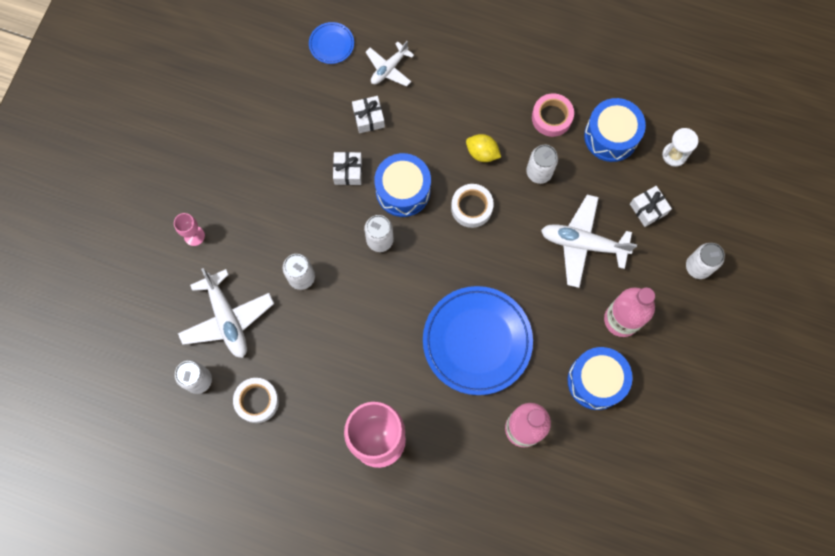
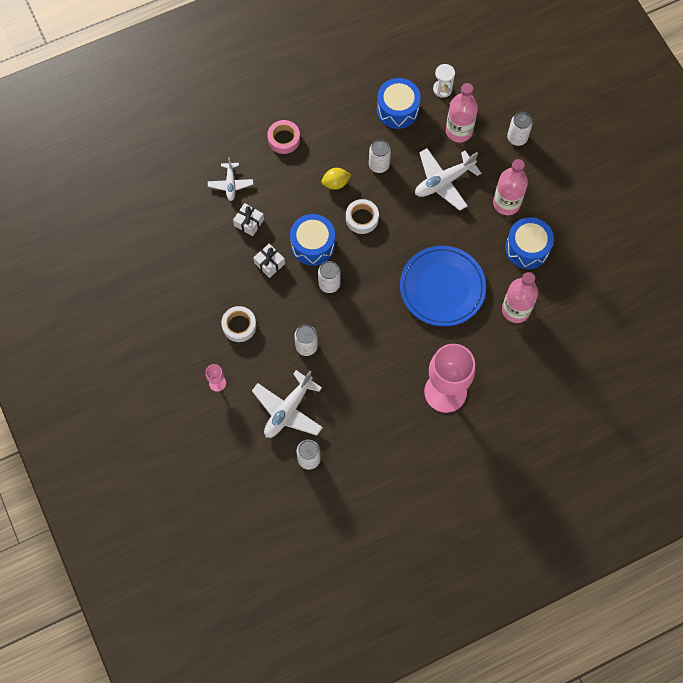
camera: 45 degrees left, 5 degrees down
(227, 318) = (288, 410): white plane -> white plane turned 105 degrees clockwise
(257, 401) = (355, 437): white tape -> white tape (239, 326)
(331, 44) = (181, 200): blue plate -> none
(551, 117) = (354, 128): pink tape -> pink tape (284, 139)
(648, 209) = (459, 131): white gift -> pink bottle

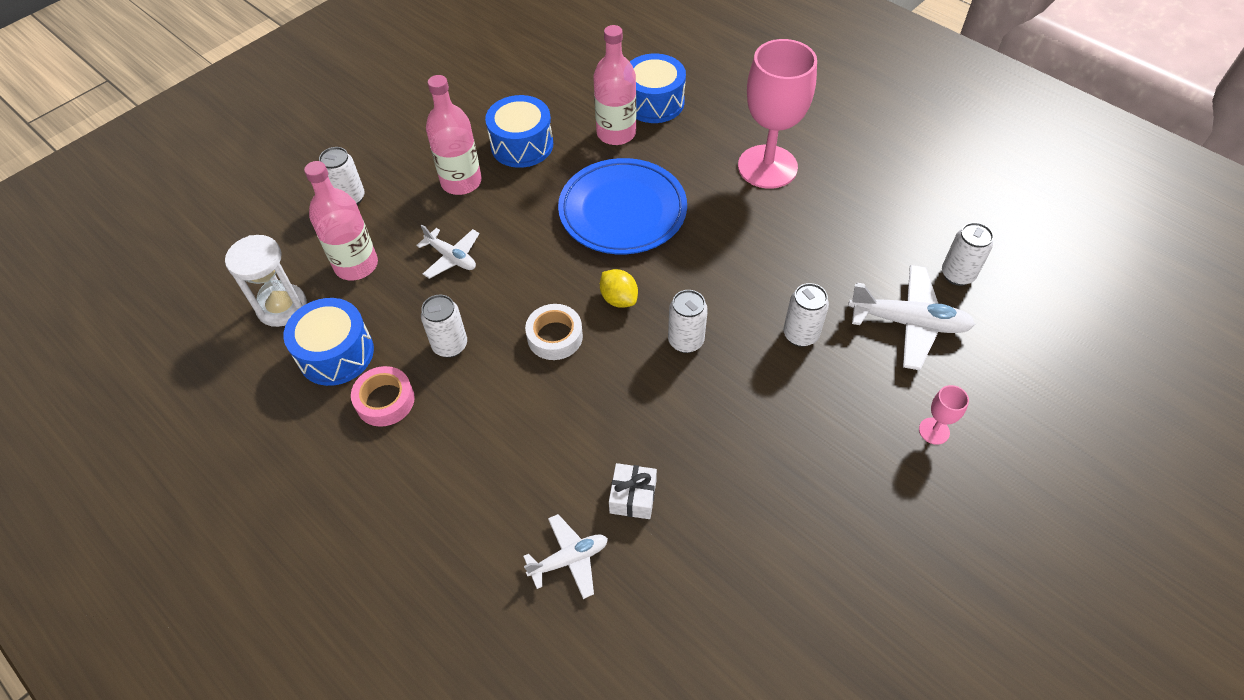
camera: 110 degrees left, 15 degrees down
(239, 326) = (823, 437): white tape -> none
(269, 263) = (692, 435): white gift -> none
(284, 139) = (444, 504): pink tape -> pink tape (385, 401)
(313, 245) = (630, 386): blue drum -> blue drum (654, 102)
(336, 183) = (505, 393): yellow lemon -> yellow lemon (619, 299)
(442, 89) = (282, 307): white hourglass -> white hourglass, size x1.51
(444, 182) = (451, 257): white plane -> white plane, size x0.61

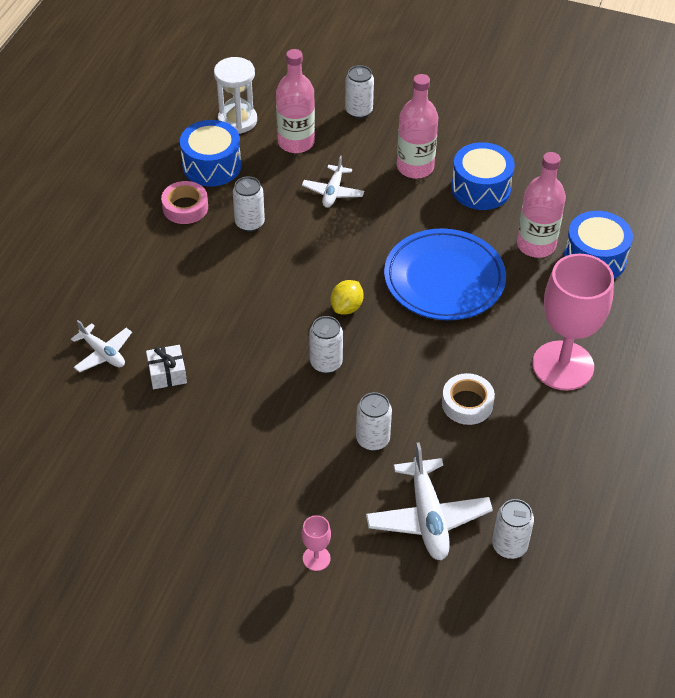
camera: 65 degrees right, 5 degrees down
(555, 336) = (288, 280): white tape -> white tape (467, 403)

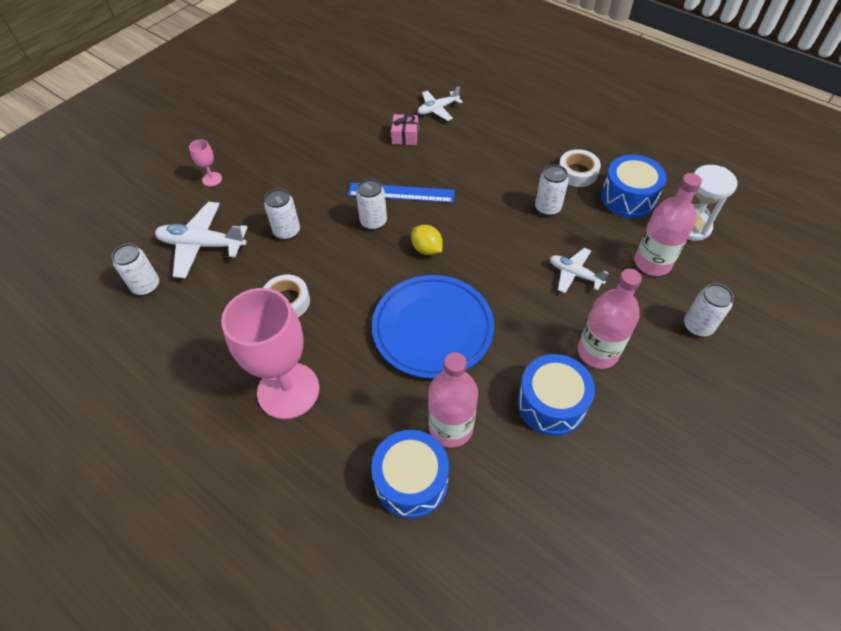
camera: 110 degrees right, 5 degrees up
(167, 373) = (405, 136): white gift -> pink gift
(185, 207) = (577, 172): pink tape -> white tape
(271, 350) = (401, 193): none -> blue ruler

